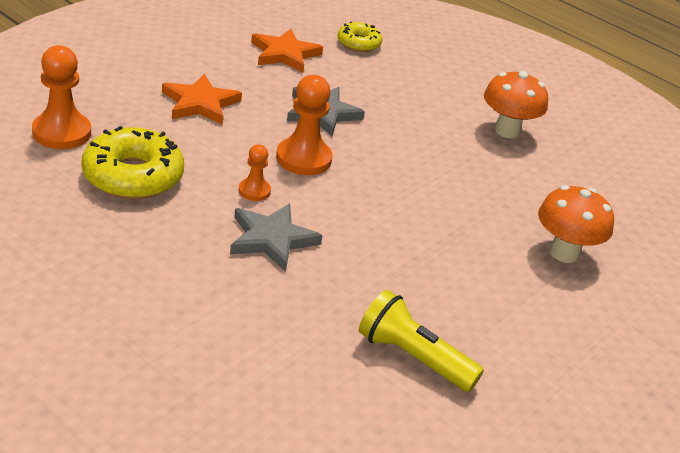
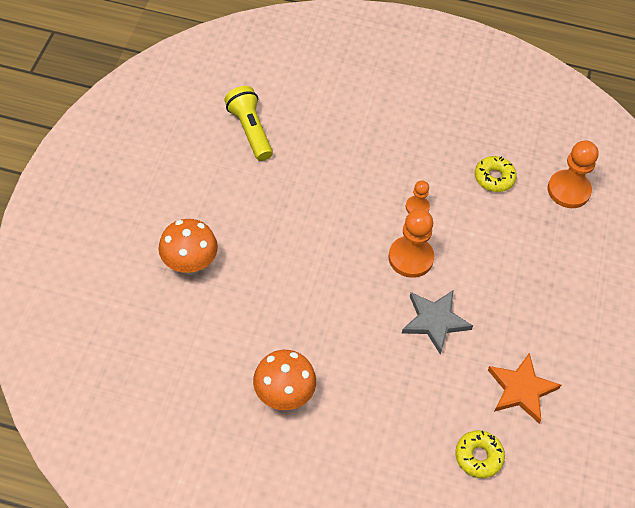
camera: 155 degrees right, 20 degrees up
(133, 176) = (494, 178): yellow donut -> yellow donut, size x0.58
(200, 103) = (522, 275): orange star -> none
(272, 239) = (377, 172): grey star -> none
(413, 357) = (250, 130): yellow flashlight -> yellow flashlight turned 120 degrees counterclockwise

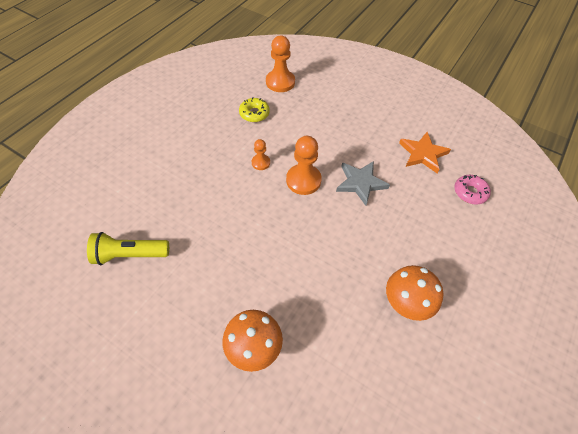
camera: 70 degrees left, 0 degrees up
(478, 456) = (470, 192): yellow donut -> pink donut

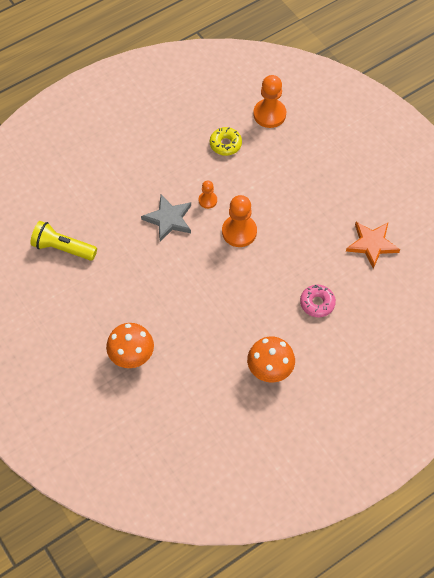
camera: 25 degrees right, 5 degrees up
(360, 183) = (292, 253): grey star -> grey star (169, 219)
(470, 192) = (393, 298): pink donut -> pink donut (317, 303)

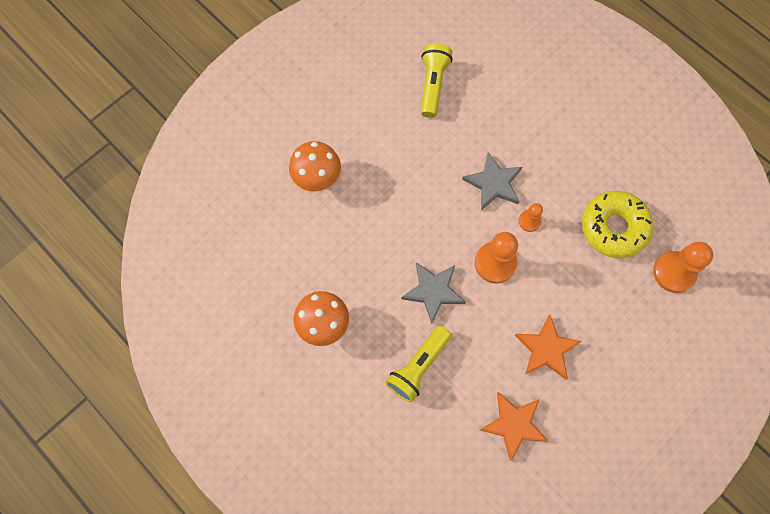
camera: 80 degrees right, 10 degrees up
(225, 144) = (614, 228): yellow donut -> yellow donut, size x1.73
(255, 281) = (433, 291): none -> grey star
(316, 210) = (546, 349): none -> orange star
(317, 303) = (418, 367): pink donut -> yellow flashlight

